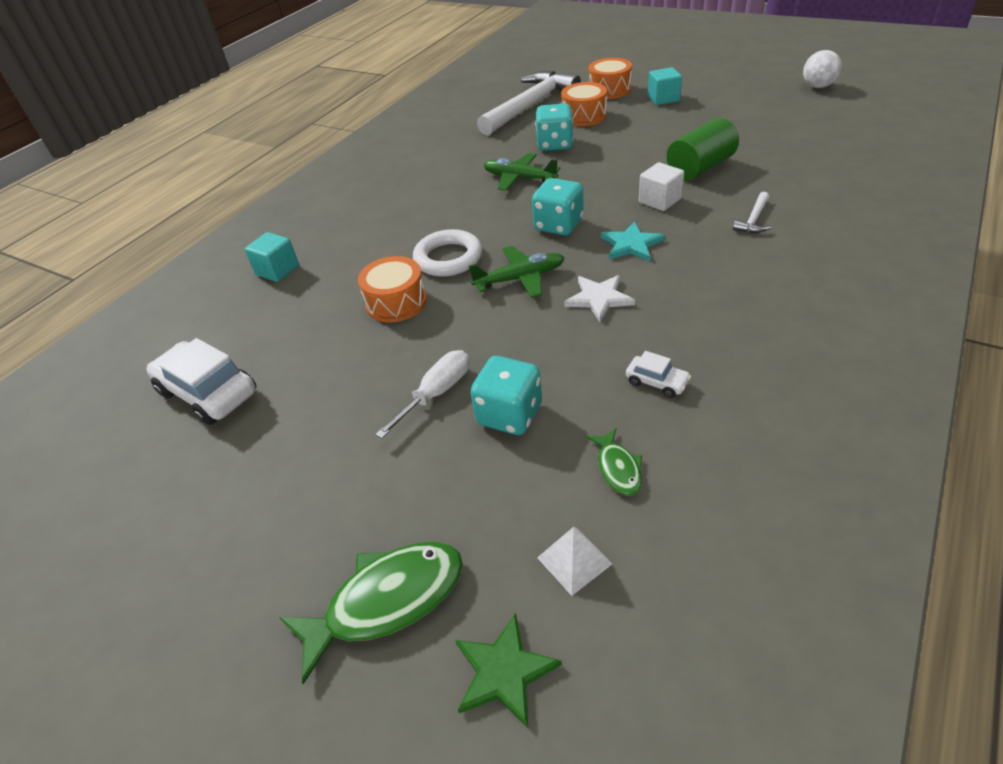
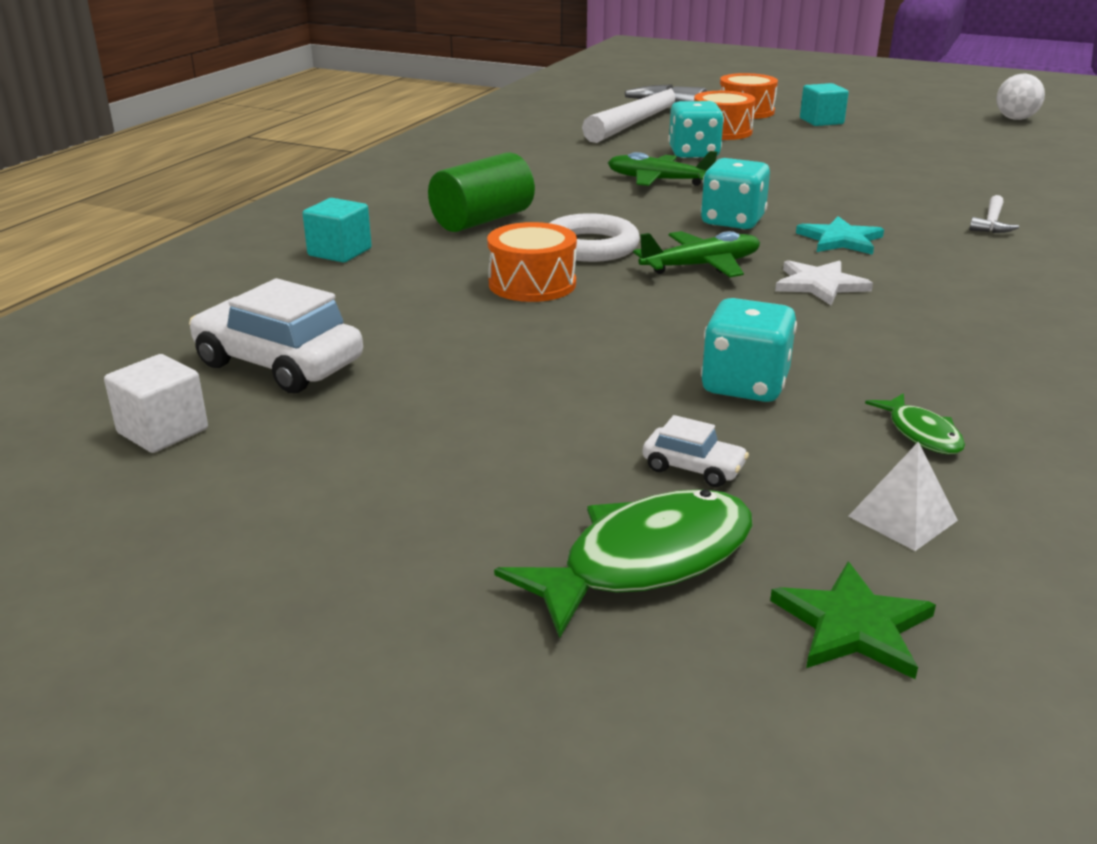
camera: 10 degrees left, 15 degrees down
(436, 393) = (629, 366): white screwdriver -> none
(657, 382) = (935, 358): white car -> white car (693, 468)
(659, 200) = (859, 204): white cube -> white cube (163, 431)
(700, 168) = (899, 179): green cylinder -> green cylinder (482, 220)

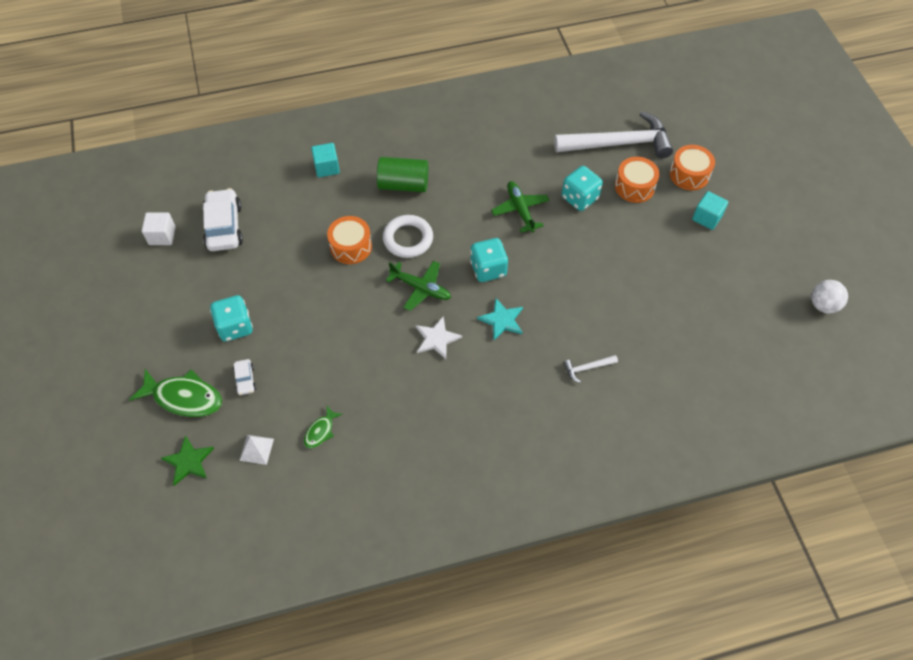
camera: 50 degrees right, 30 degrees up
(745, 385) = (316, 363): turquoise dice -> turquoise dice (235, 327)

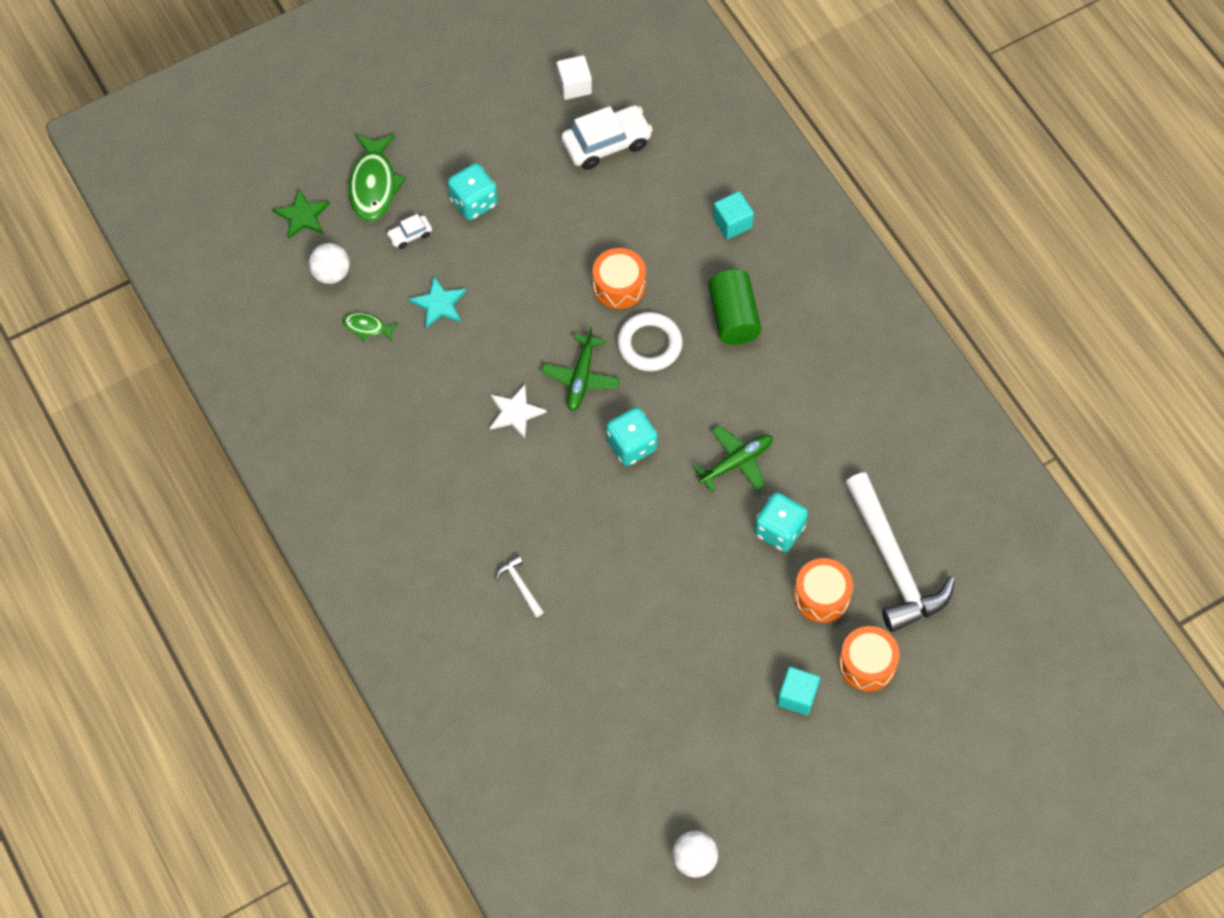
camera: 75 degrees right, 5 degrees up
(256, 449) = (331, 273): white pyramid -> white ball
(502, 320) = (561, 477): turquoise star -> turquoise star (439, 304)

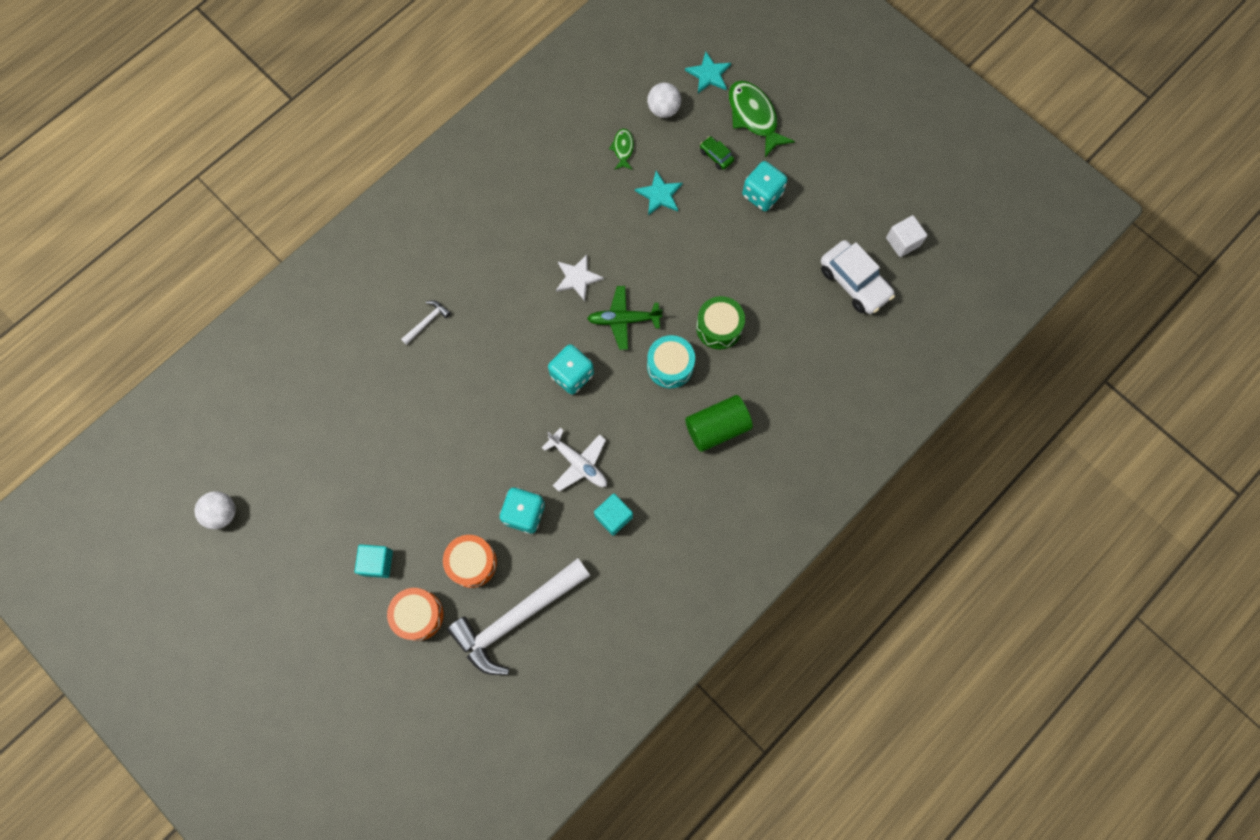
camera: 75 degrees right, 10 degrees up
(302, 216) = (708, 74): green star -> turquoise star
(374, 185) = (754, 117): green fish -> green fish turned 75 degrees clockwise
(410, 235) = (716, 156): white car -> green car
(619, 285) = (719, 327): orange drum -> green drum
(649, 344) = (670, 366): white ring -> turquoise drum
(732, 223) = (809, 405): turquoise cube -> turquoise cube (613, 516)
(736, 462) = (578, 463): green plane -> white plane

